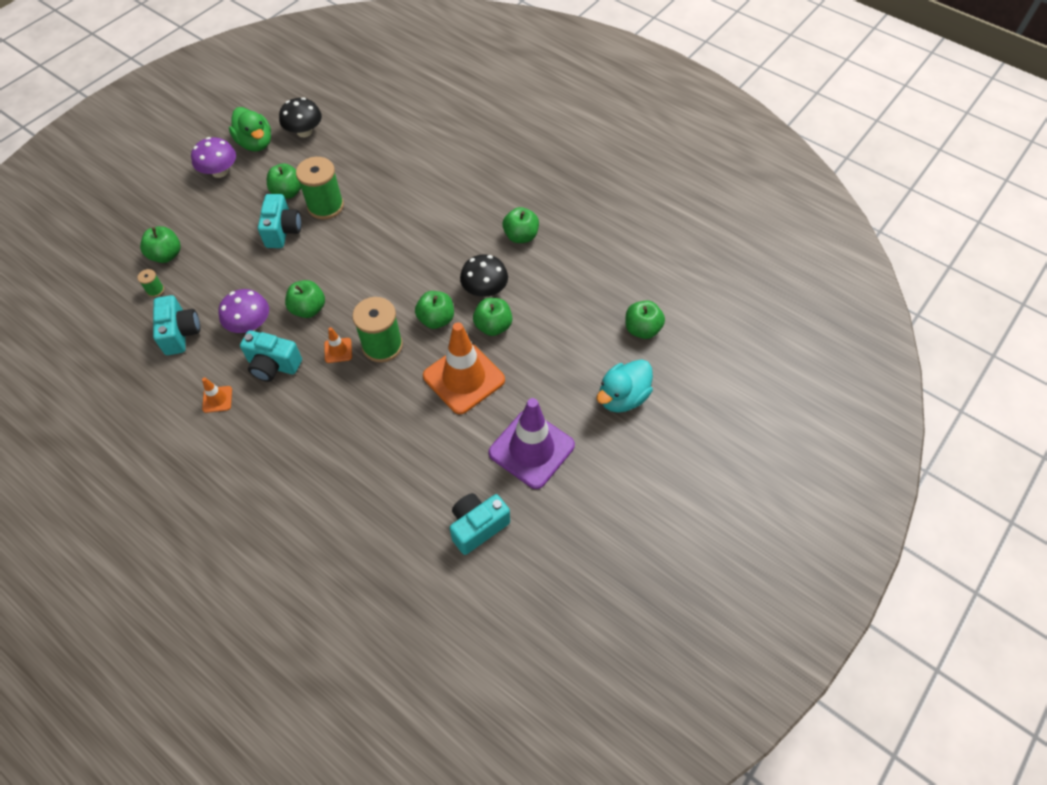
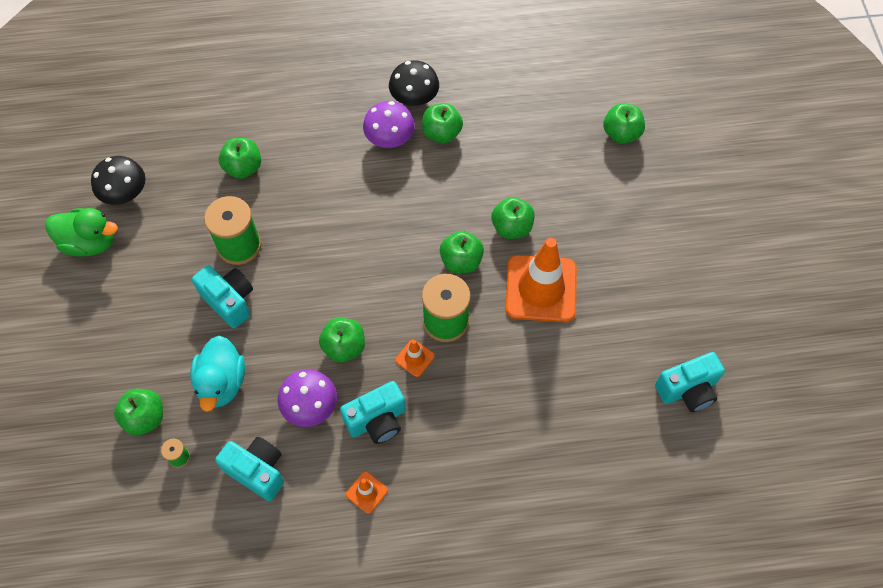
camera: 45 degrees left, 5 degrees up
(219, 171) = (90, 298): purple mushroom -> purple mushroom (389, 138)
(288, 192) = (186, 262): green apple -> green apple (243, 167)
(477, 527) = (687, 390): turquoise camera -> turquoise camera turned 120 degrees counterclockwise
(484, 289) = (468, 203): black mushroom -> black mushroom (414, 98)
(531, 449) = (654, 297): purple traffic cone -> none
(622, 397) = (668, 199): turquoise duck -> turquoise duck (222, 382)

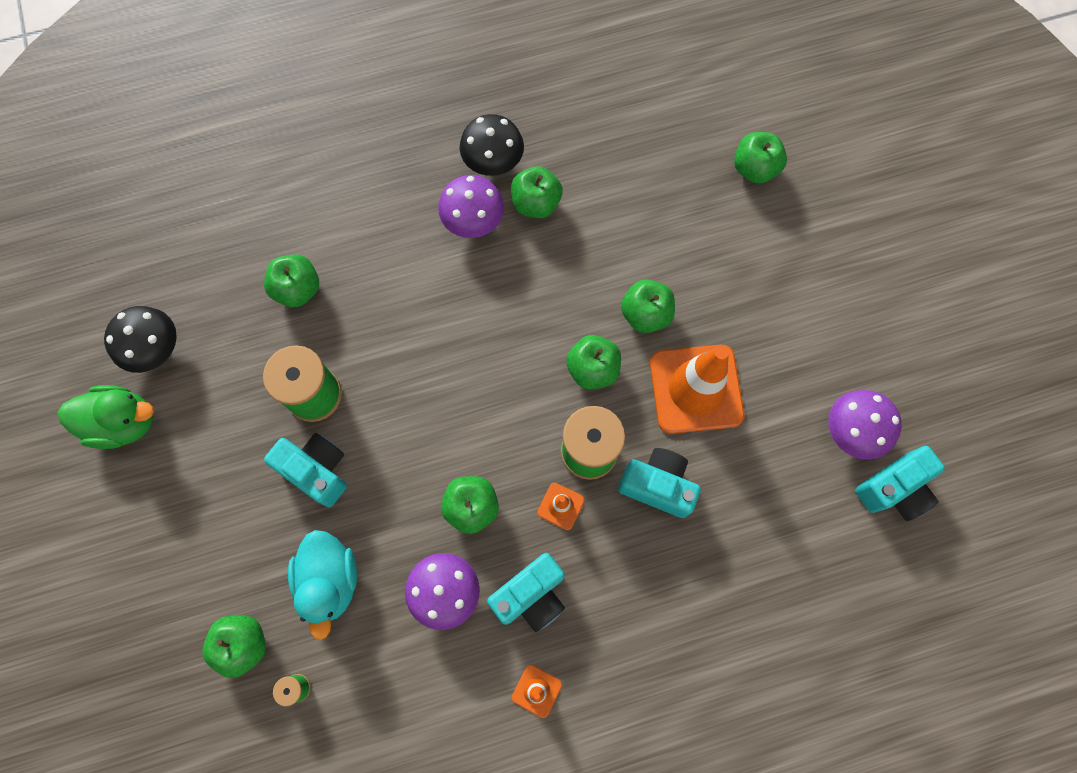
camera: 10 degrees left, 10 degrees up
(257, 471) = (397, 688): turquoise camera -> turquoise camera (657, 485)
(662, 340) = (853, 430): none -> purple mushroom

